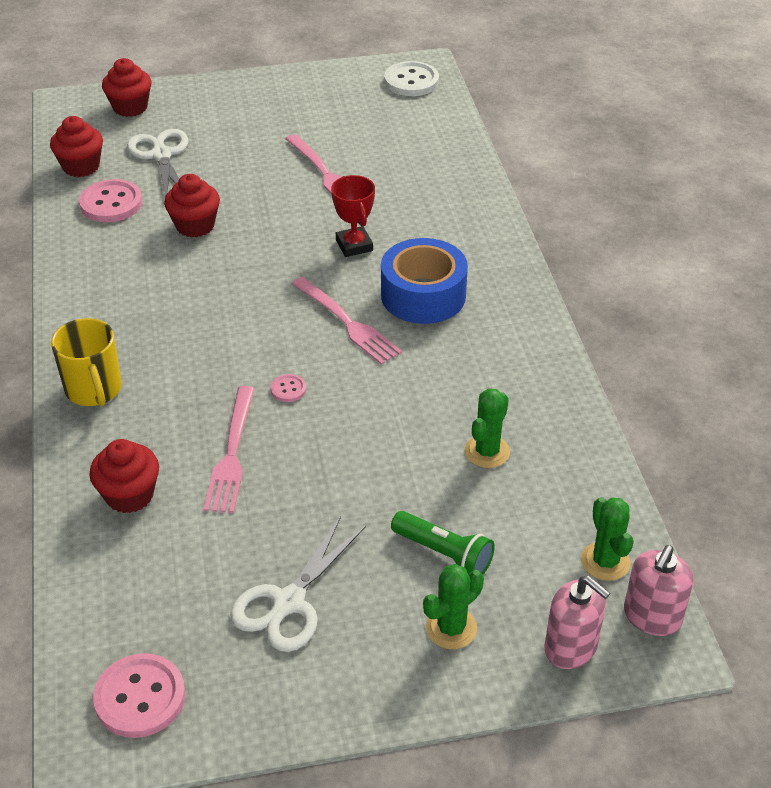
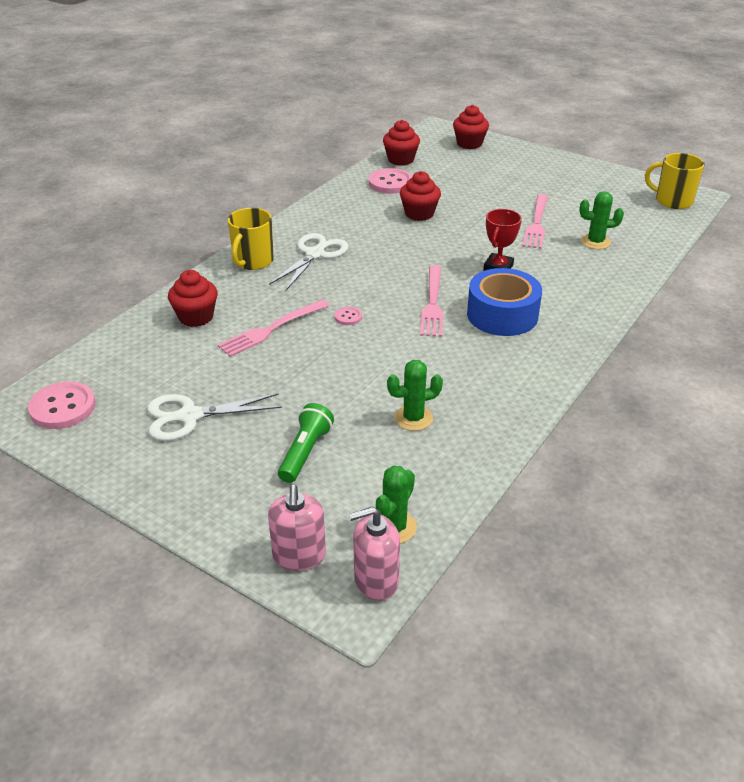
camera: 45 degrees right, 5 degrees down
(161, 155) = (452, 173): white scissors -> white scissors (315, 254)
(411, 81) = (672, 201): white button -> yellow mug
(444, 553) = (305, 452): green flashlight -> green flashlight turned 150 degrees counterclockwise
(451, 628) = (249, 492): green cactus -> green cactus (595, 242)

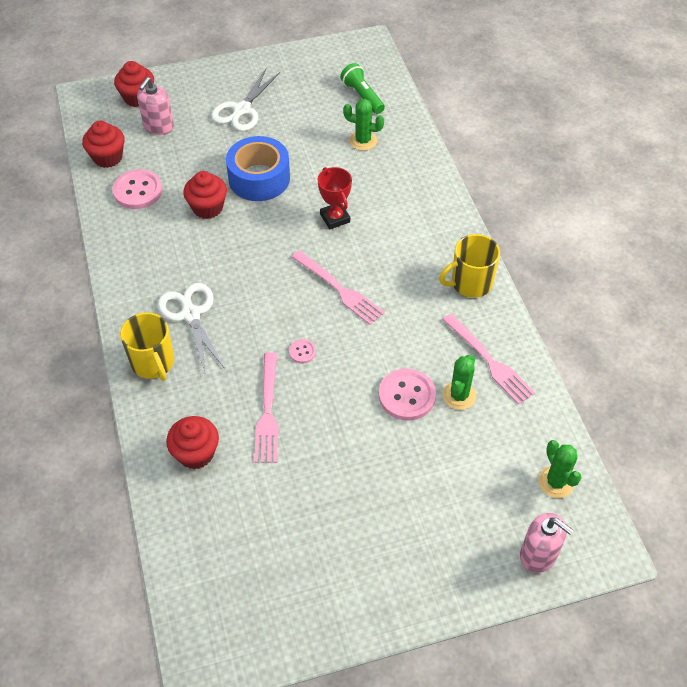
camera: 50 degrees left, 15 degrees up
(63, 407) = (231, 622): pink button -> pink button (407, 396)
(190, 416) = (329, 535): white scissors -> white scissors (242, 110)
(305, 452) = (438, 485): green flashlight -> green flashlight (362, 96)
(376, 580) = (594, 525): pink soap dispenser -> pink soap dispenser (158, 126)
(502, 315) = (394, 260): blue tape -> blue tape (259, 178)
(536, 224) = (303, 152): pink fork -> pink fork (490, 361)
(595, 242) = (363, 141): green cactus -> green cactus turned 60 degrees clockwise
(672, 201) = (359, 59): yellow mug -> yellow mug (470, 283)

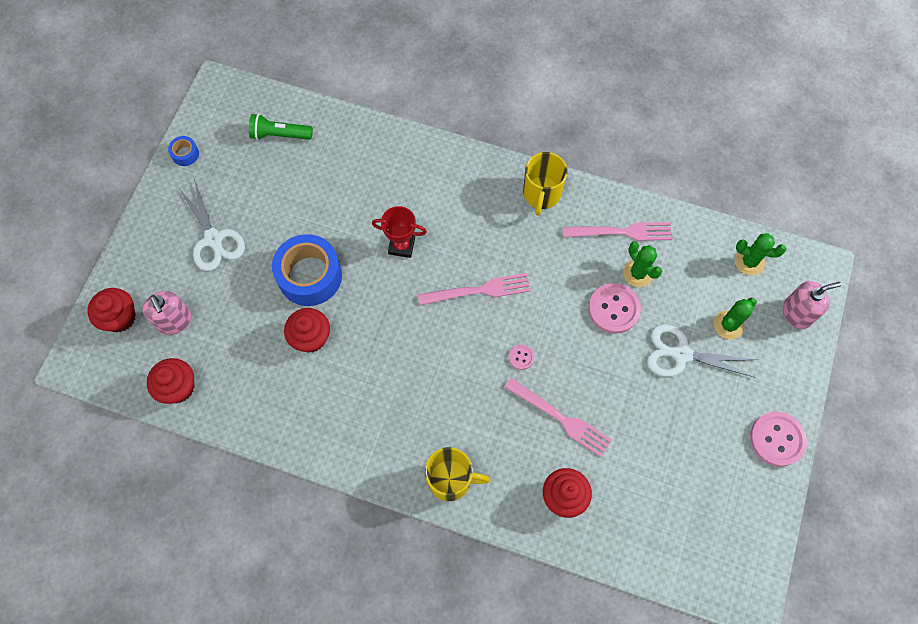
camera: 55 degrees left, 15 degrees up
(138, 191) = (243, 384): pink button -> pink button (777, 439)
(191, 314) = (421, 420): white scissors -> white scissors (681, 354)
(296, 57) = (185, 154): none -> blue tape
(363, 141) = (332, 169): green cactus -> green cactus (728, 325)

